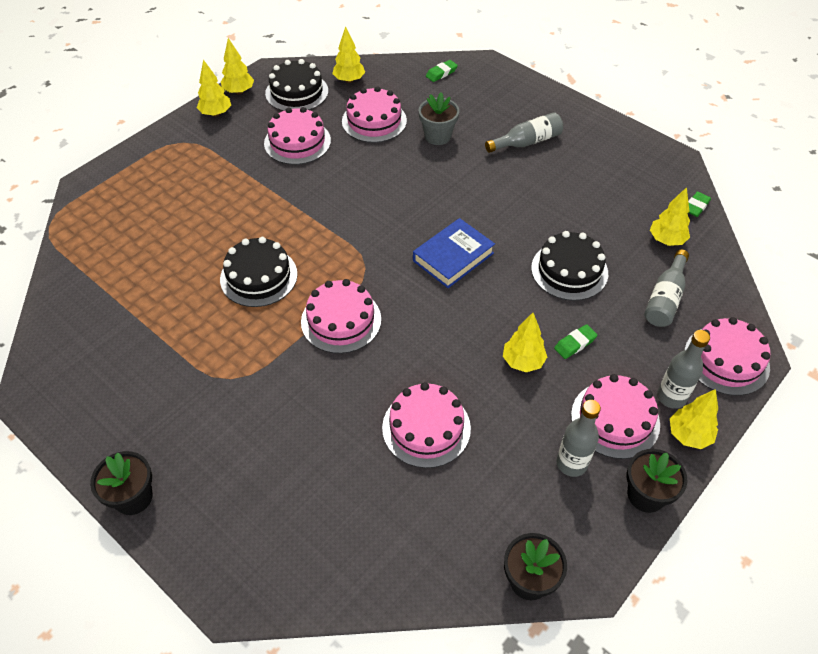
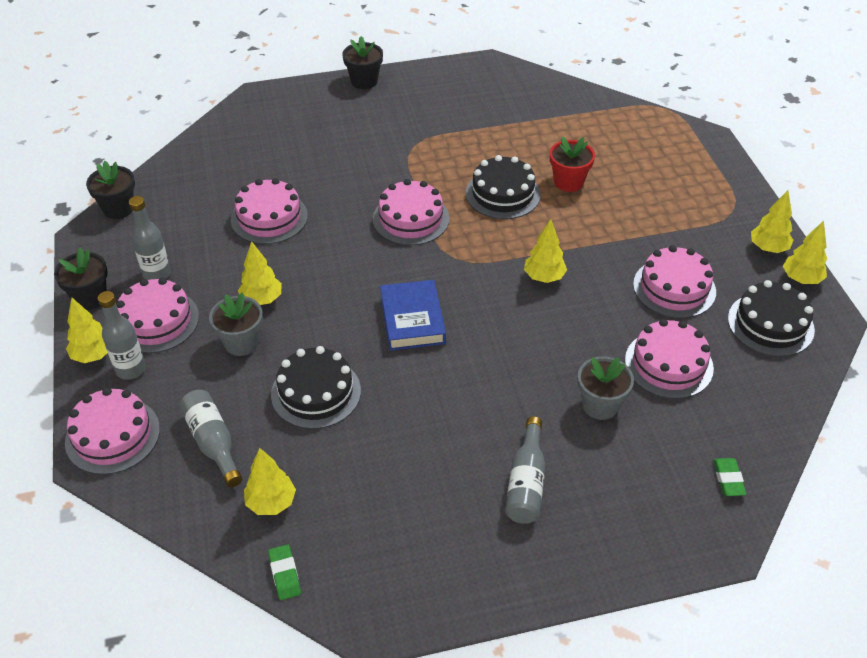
camera: 125 degrees right, 5 degrees down
(211, 243) = (568, 182): none -> red flower pot
(349, 80) = (767, 380): yellow tree -> yellow tree (544, 277)
(575, 344) = (241, 343): green eraser -> grey flower pot

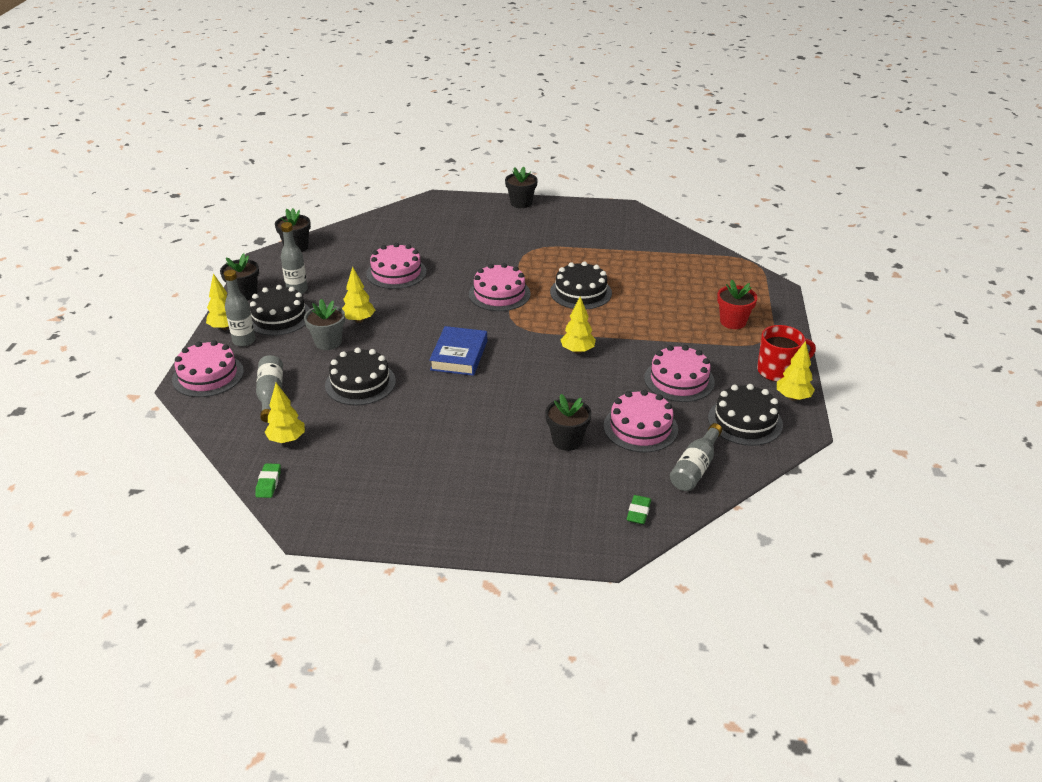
camera: 20 degrees right, 10 degrees down
(156, 321) = (279, 317): pink cake -> black cake
(526, 482) = (477, 474): grey bottle -> grey bottle (695, 467)
(568, 182) = (638, 295): red flower pot -> red flower pot (733, 322)
(600, 405) = (567, 440): grey flower pot -> black flower pot
(768, 248) = (778, 371): yellow tree -> red mug

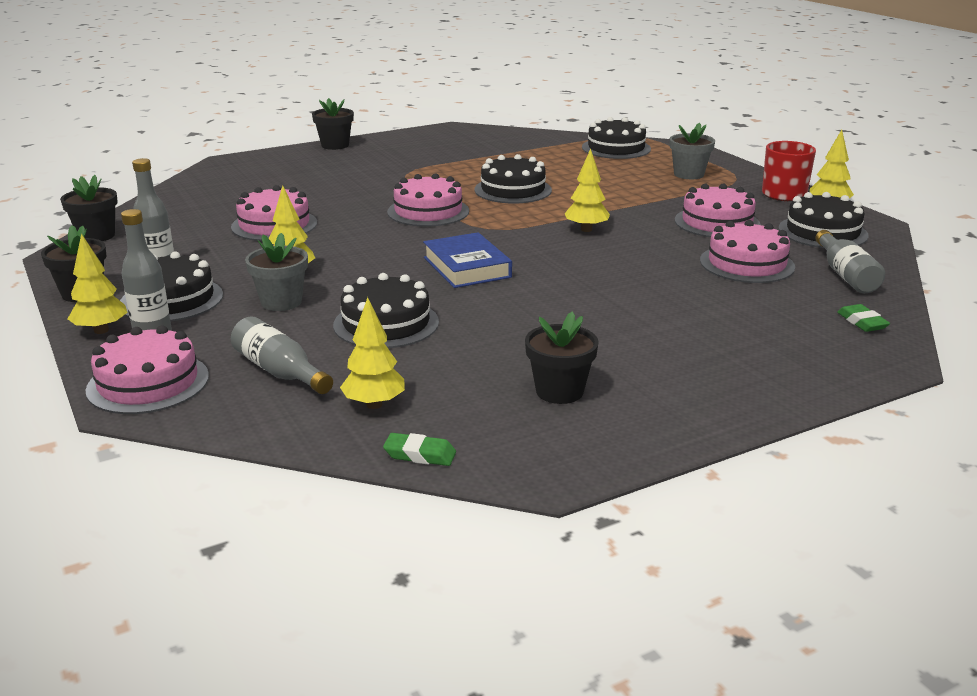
camera: 35 degrees left, 10 degrees down
(268, 483) = (420, 455): green eraser -> green eraser turned 45 degrees counterclockwise
(567, 440) = (698, 295): black flower pot -> black flower pot (559, 391)
(718, 272) = (616, 148): none -> black cake
(733, 322) = (688, 174): red flower pot -> grey flower pot

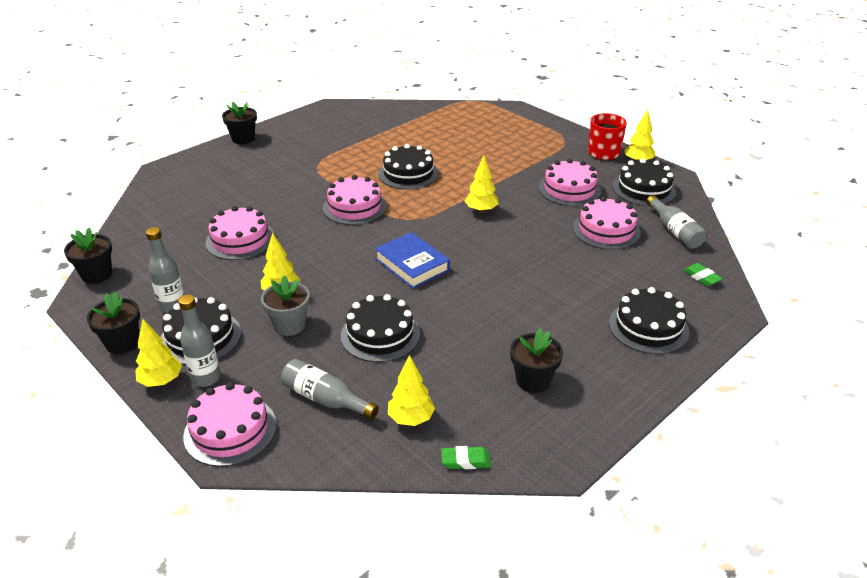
camera: 15 degrees left, 10 degrees up
(616, 148) = (465, 116): black cake -> black cake (648, 327)
(688, 174) = (529, 139): grey flower pot -> none

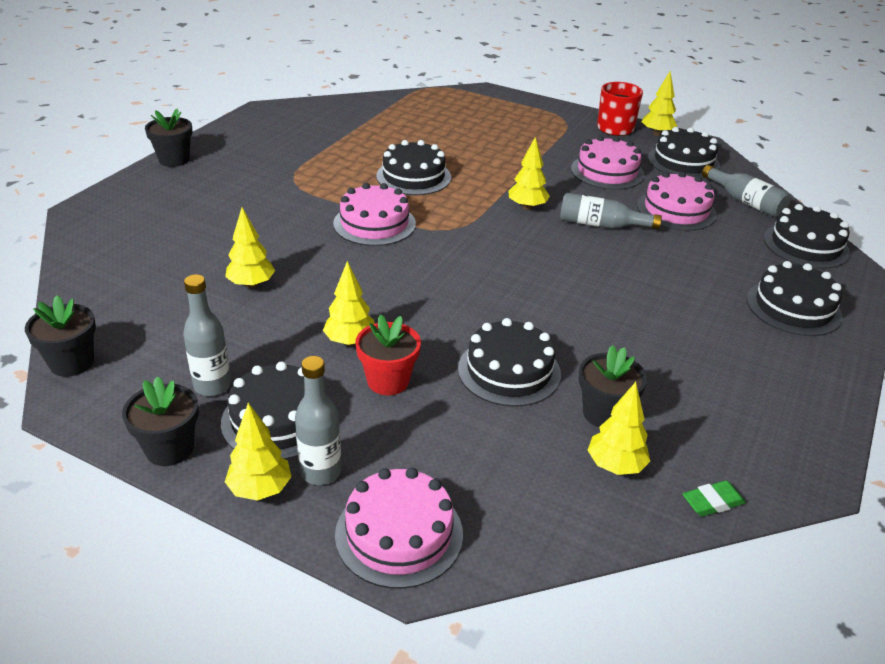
camera: 20 degrees left, 0 degrees up
(240, 240) = (251, 285): pink cake -> yellow tree
(289, 325) = (388, 381): grey flower pot -> red flower pot
(325, 399) = (496, 465): grey bottle -> grey bottle (601, 225)
(412, 264) = (490, 281): blue book -> none
(533, 380) = (719, 390): black flower pot -> black flower pot (604, 413)
(701, 277) = (806, 245): green eraser -> black cake

